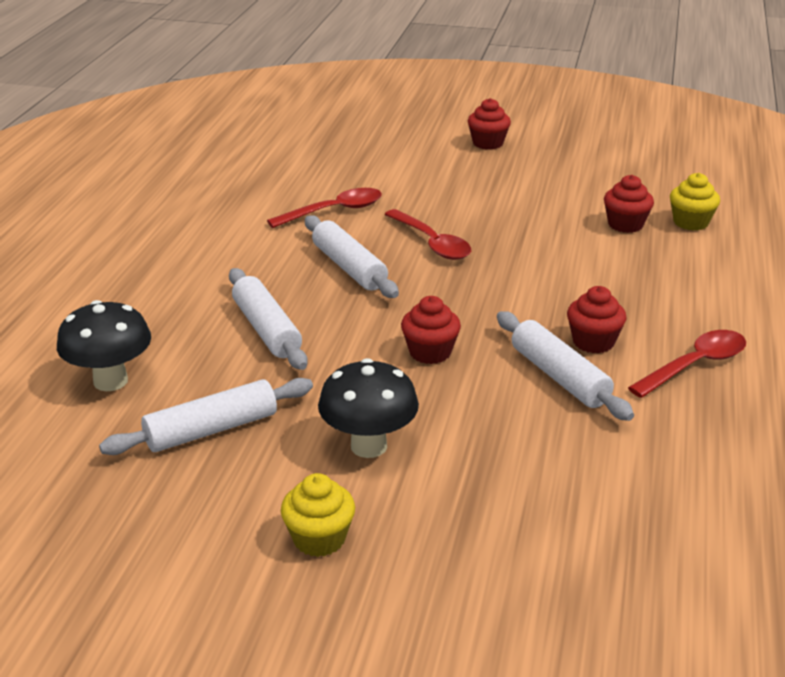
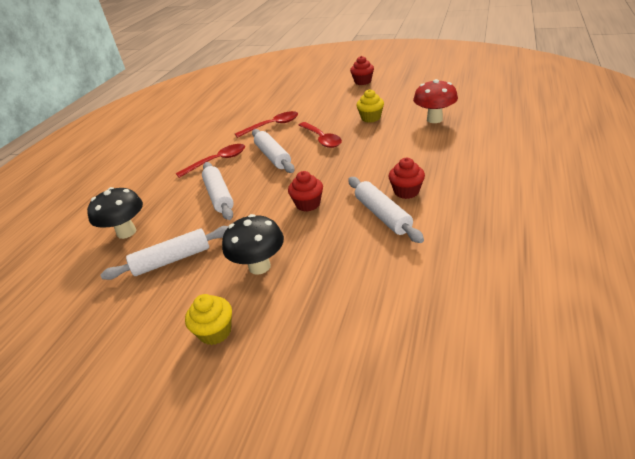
camera: 10 degrees right, 5 degrees up
(625, 224) = (434, 119): red cupcake -> red mushroom
(690, 222) = (473, 115): yellow cupcake -> yellow cupcake (371, 118)
(695, 365) = (469, 202): red spoon -> red spoon (217, 161)

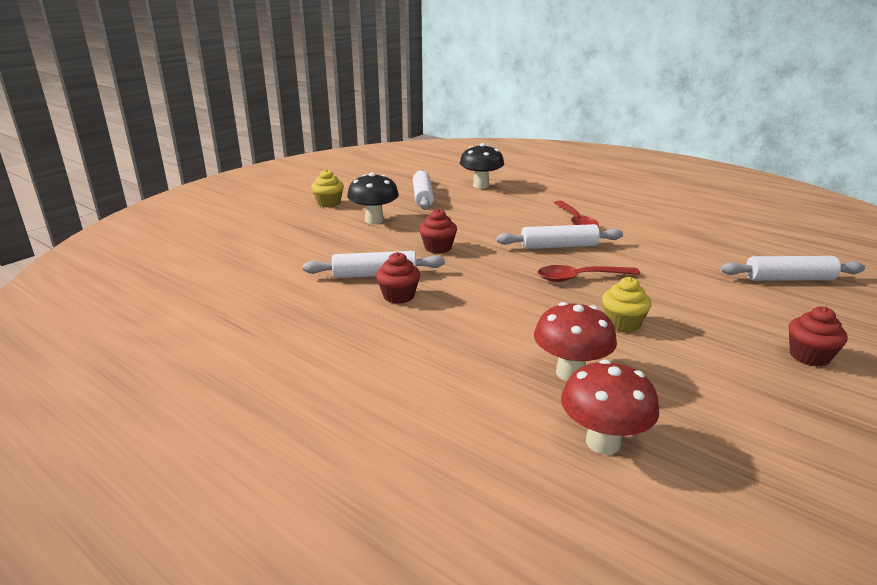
camera: 105 degrees right, 10 degrees down
(219, 196) = (499, 216): white rolling pin -> white rolling pin (789, 279)
(272, 126) = (652, 256): red spoon -> none
(478, 104) = (603, 442): none -> red mushroom

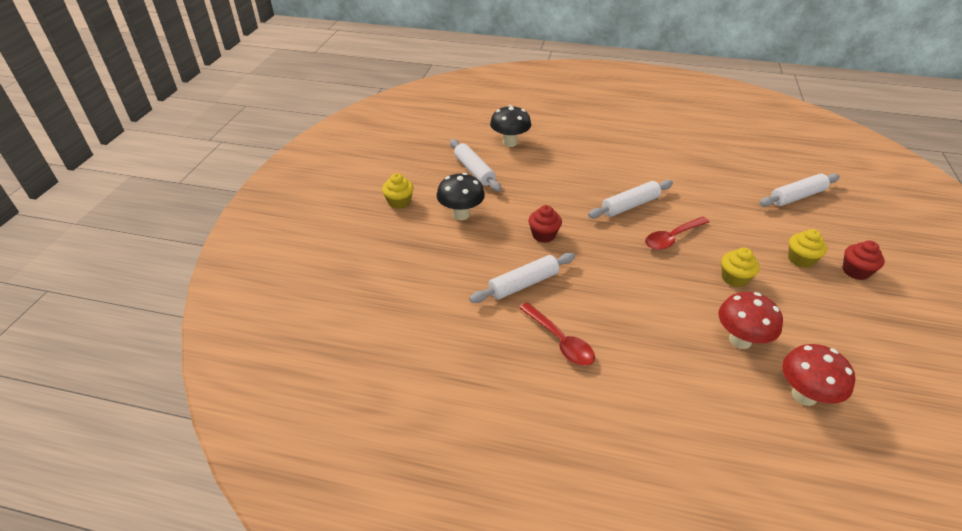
camera: 25 degrees left, 15 degrees up
(398, 296) = (563, 303): red cupcake -> none
(576, 221) = (619, 171): red spoon -> red spoon (560, 341)
(734, 328) = (800, 259): none -> yellow cupcake

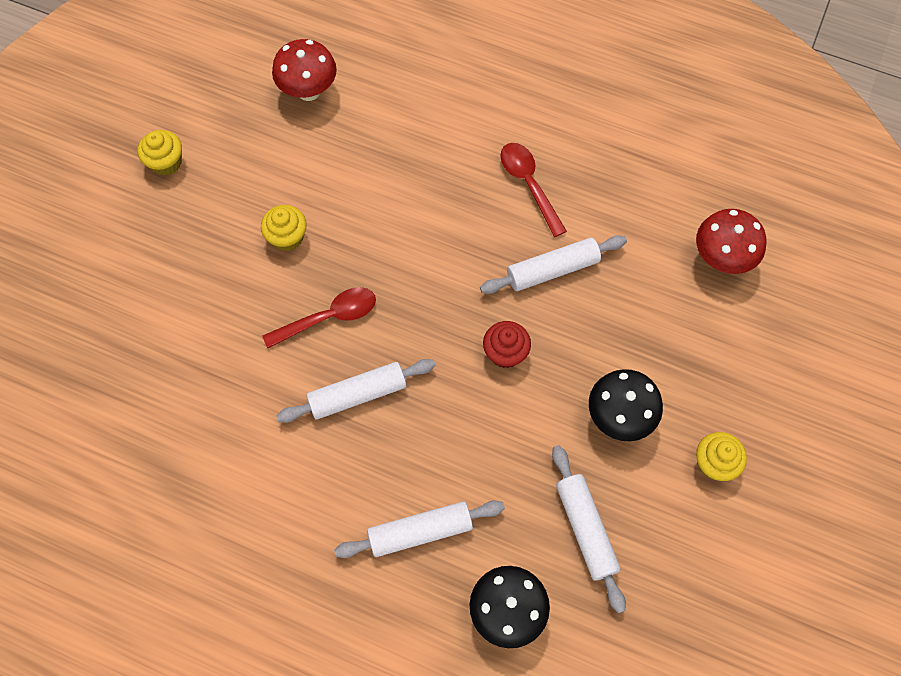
camera: 170 degrees left, 25 degrees up
(740, 340) = (333, 156): red mushroom -> red mushroom (721, 258)
(797, 196) = (95, 372): white rolling pin -> white rolling pin (420, 531)
(800, 259) = (183, 253): yellow cupcake -> yellow cupcake (166, 162)
(855, 271) = (130, 224): red cupcake -> none

